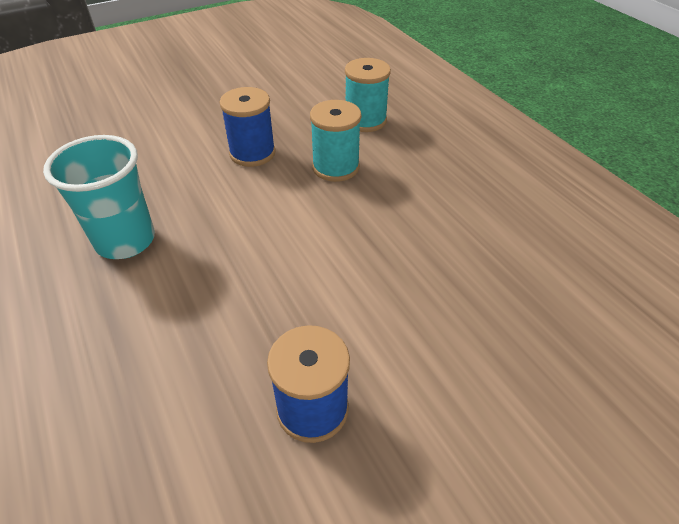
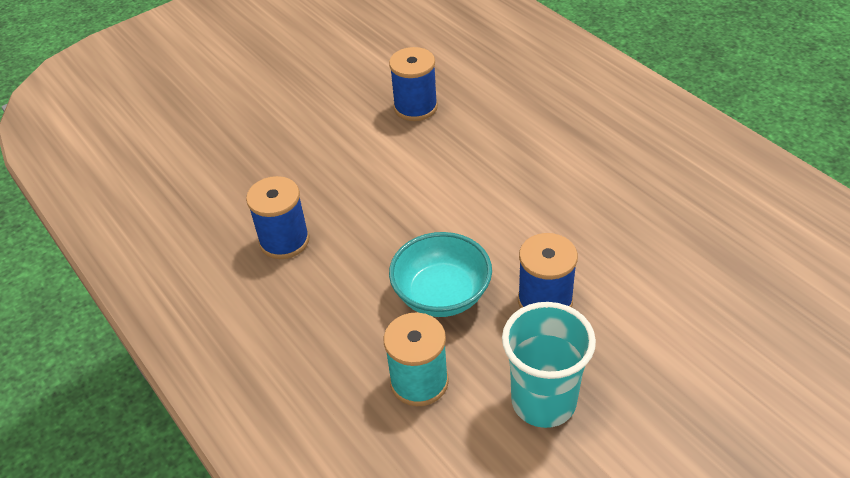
camera: 175 degrees right, 0 degrees up
(125, 241) = (609, 184): turquoise cup -> turquoise cup (543, 402)
(335, 167) = (442, 295): turquoise spool -> turquoise bowl
(488, 231) = (284, 241): none -> blue spool

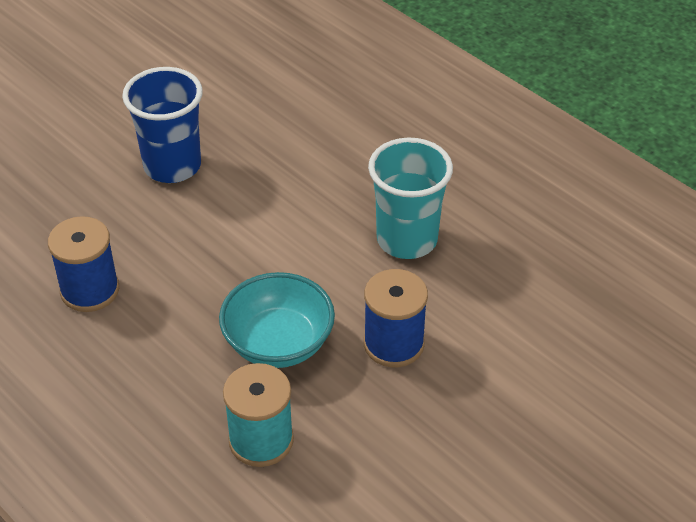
camera: 10 degrees left, 0 degrees up
(364, 139) = (172, 166): none -> blue cup
(415, 107) = (229, 125): blue spool -> none
(543, 402) = (398, 453): turquoise cup -> turquoise cup (407, 240)

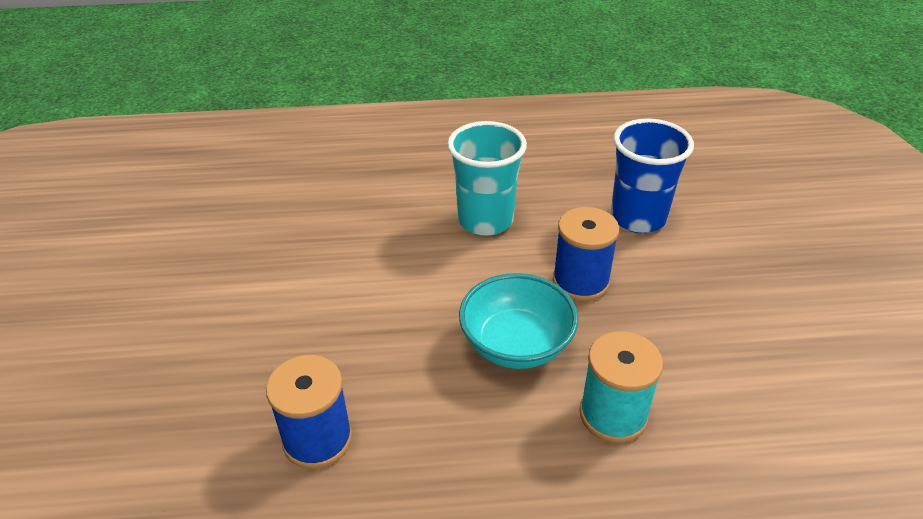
camera: 50 degrees left, 5 degrees down
(172, 166) = (245, 300): blue cup -> blue cup (638, 218)

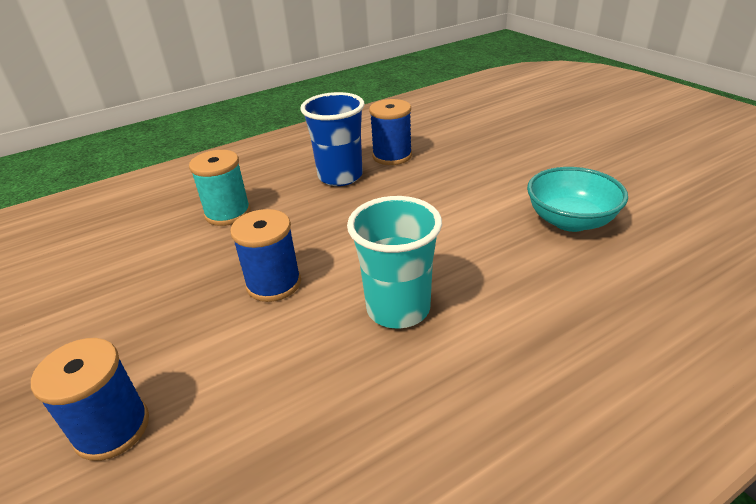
camera: 155 degrees right, 5 degrees down
(516, 345) = (307, 225): turquoise bowl -> turquoise bowl (570, 221)
(638, 218) = (226, 380): blue cup -> blue cup (340, 176)
(720, 216) = (112, 428): none -> blue spool

